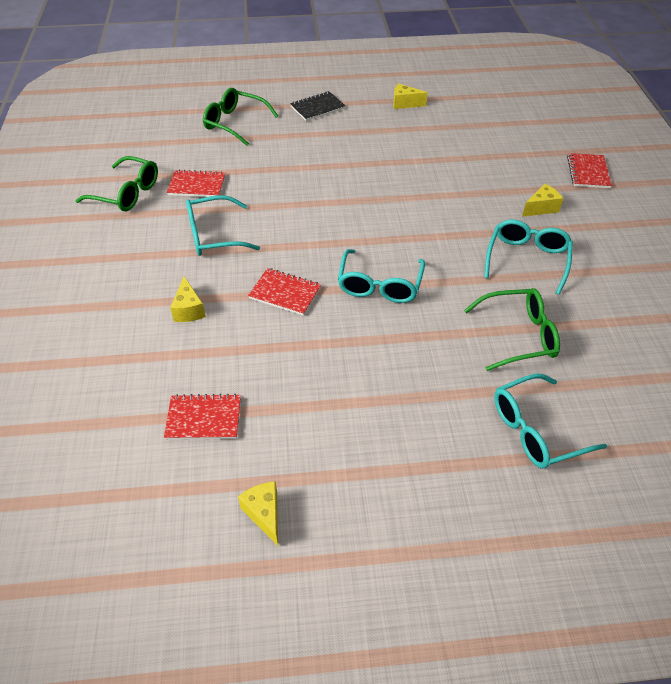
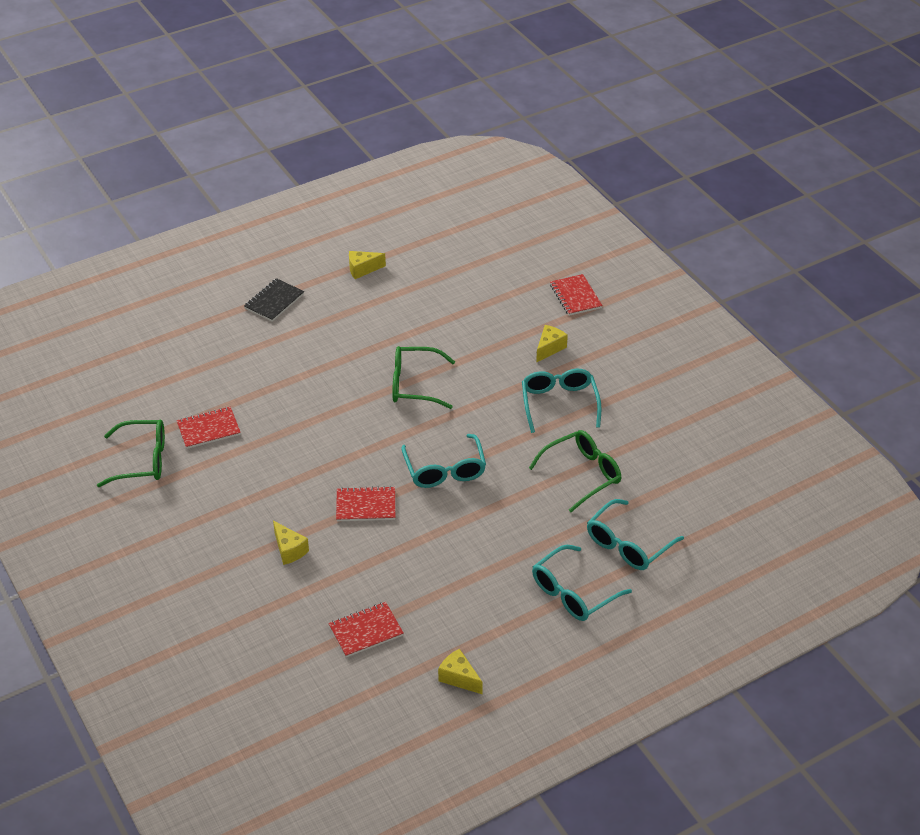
camera: 25 degrees left, 5 degrees down
(213, 235) = (262, 474): turquoise glasses -> turquoise glasses (573, 593)
(234, 123) = (197, 346): green glasses -> green glasses (414, 385)

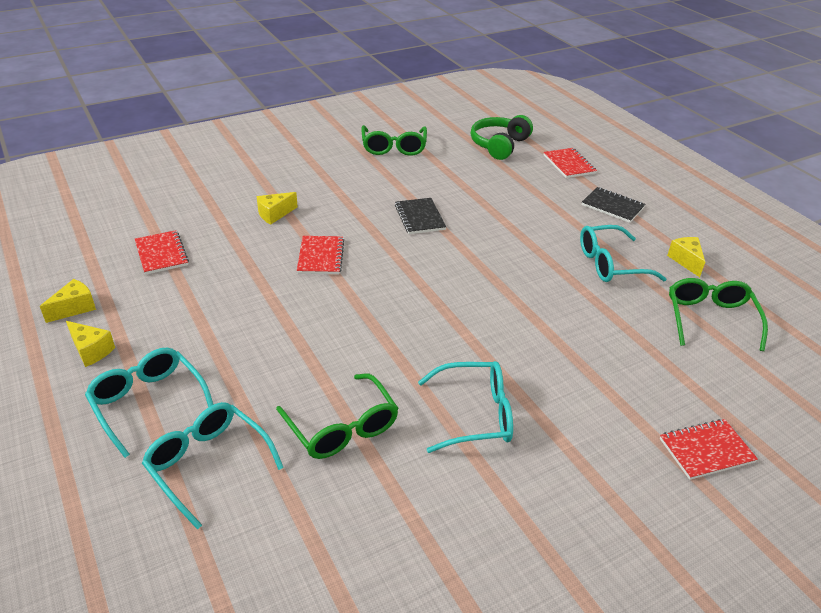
camera: 90 degrees right, 5 degrees down
(143, 372) = (499, 145): none -> green headphones
(208, 429) = (430, 175): red notebook -> red notebook (569, 164)
(295, 436) = (419, 217): none -> black notebook
(414, 385) = (499, 292): green glasses -> green glasses (710, 318)
(445, 470) = (363, 310): turquoise glasses -> turquoise glasses (610, 264)
(549, 348) = (584, 413): yellow cheese -> yellow cheese (91, 351)

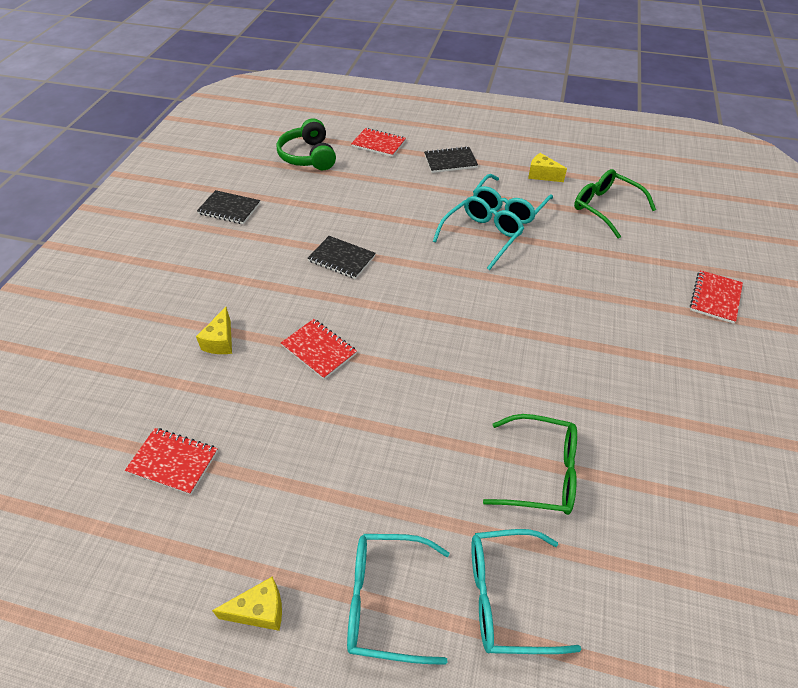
camera: 45 degrees left, 10 degrees up
(75, 308) = (173, 590): yellow cheese -> none
(394, 147) = (229, 209): green glasses -> black notebook
(475, 415) = (594, 383): turquoise glasses -> turquoise glasses (482, 236)

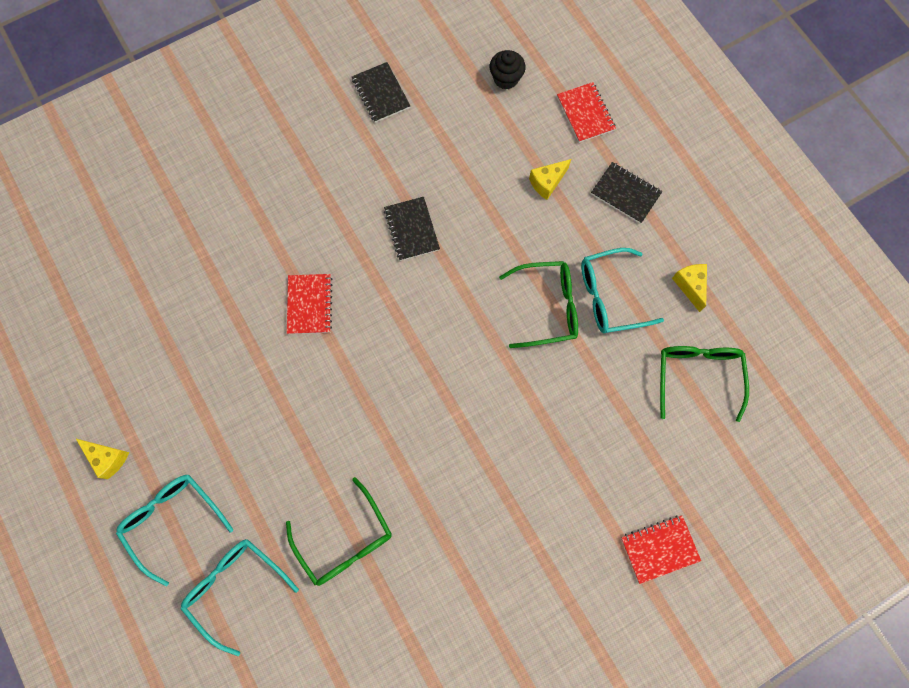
camera: 45 degrees right, 25 degrees up
(173, 462) = (147, 311): red notebook -> none
(221, 341) = (255, 235): yellow cheese -> yellow cheese (547, 183)
(308, 156) = (506, 78): green headphones -> black cupcake
(482, 236) = (547, 307): turquoise glasses -> green glasses

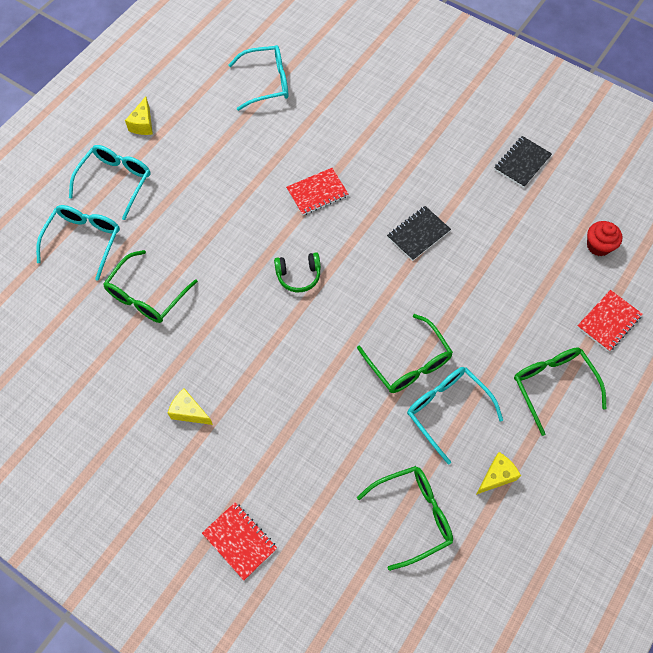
camera: 65 degrees right, 10 degrees down
(132, 293) = (267, 83): none -> turquoise glasses
(400, 368) = (298, 275): none -> green headphones
(506, 78) = (598, 246): black cupcake -> red cupcake
(547, 183) = (522, 317): yellow cheese -> yellow cheese (189, 412)
(625, 193) = (552, 385): black notebook -> green glasses

